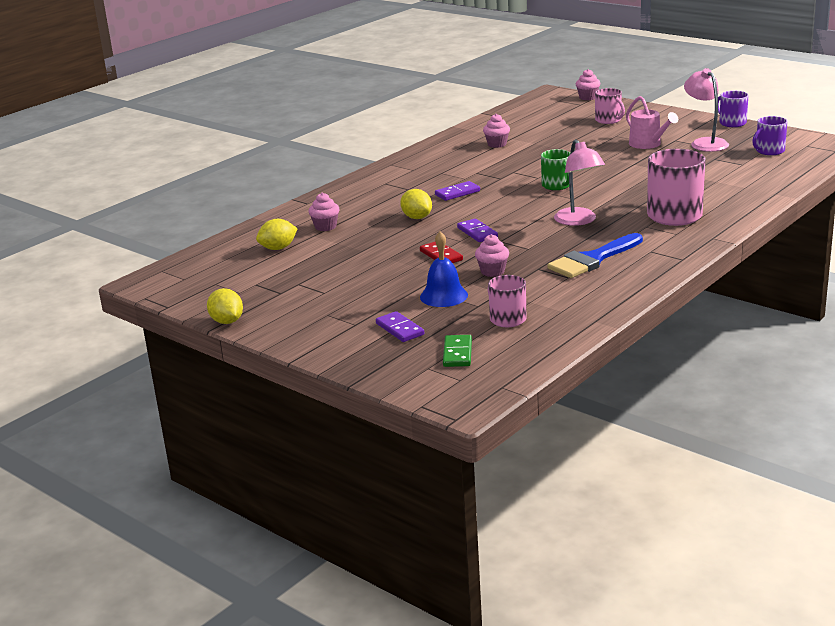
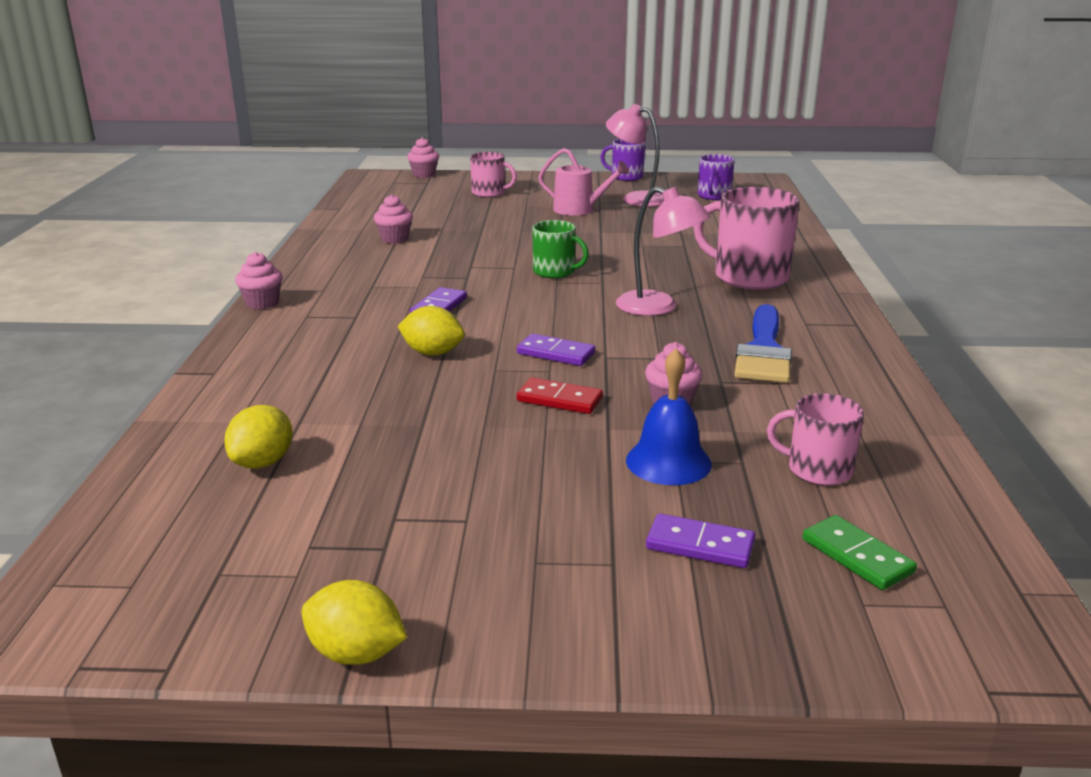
camera: 40 degrees left, 0 degrees up
(325, 227) = (301, 403): pink cupcake -> pink cupcake (262, 303)

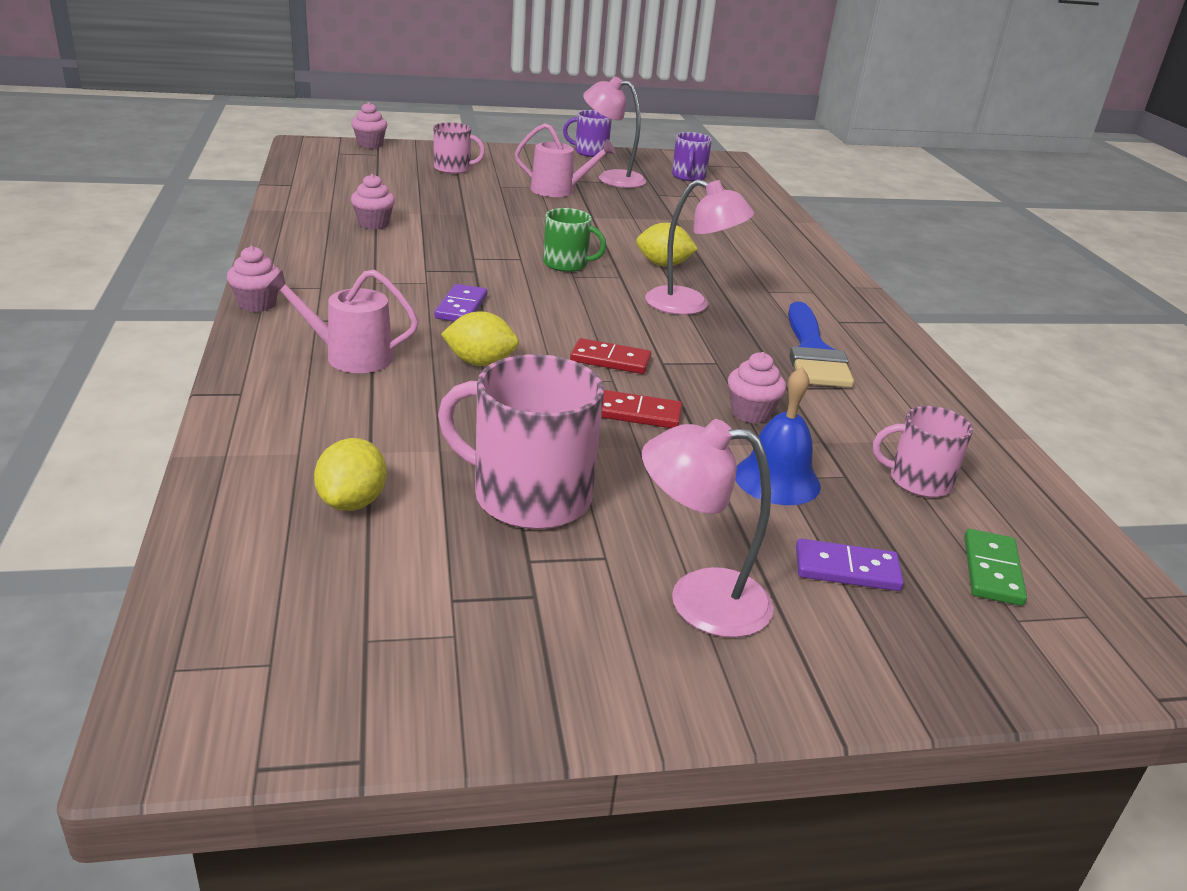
camera: 15 degrees left, 5 degrees up
(320, 346) = (350, 356): none -> pink watering can
(356, 653) = (562, 720): yellow lemon -> yellow lemon (663, 265)
(536, 562) = (698, 600): none -> pink lamp
(556, 353) = (610, 360): purple domino -> red domino
(749, 277) = (763, 269): pink mug -> pink mug (529, 496)
(857, 556) = (992, 570): green domino -> green domino turned 60 degrees clockwise

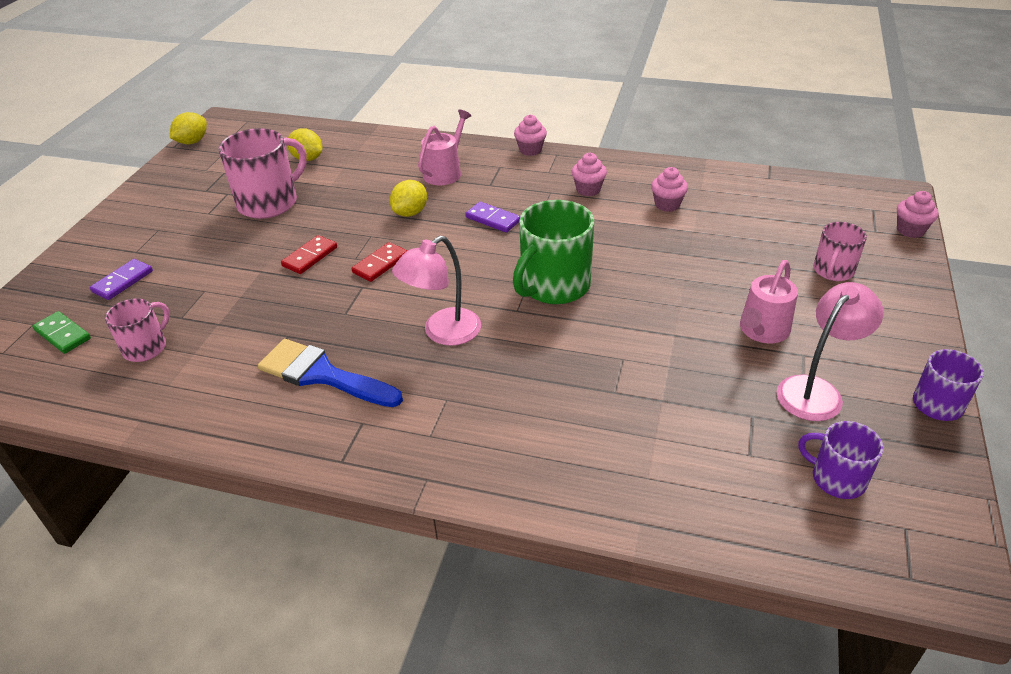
camera: 120 degrees right, 10 degrees up
(566, 264) = (554, 286): green mug -> green mug, size x1.73
(663, 265) = (534, 346): yellow lemon -> yellow lemon (192, 142)
(698, 600) = (157, 229): pink lamp -> none
(751, 413) = (272, 304): pink cupcake -> pink cupcake (588, 189)
(777, 479) = (204, 287): blue bell -> none

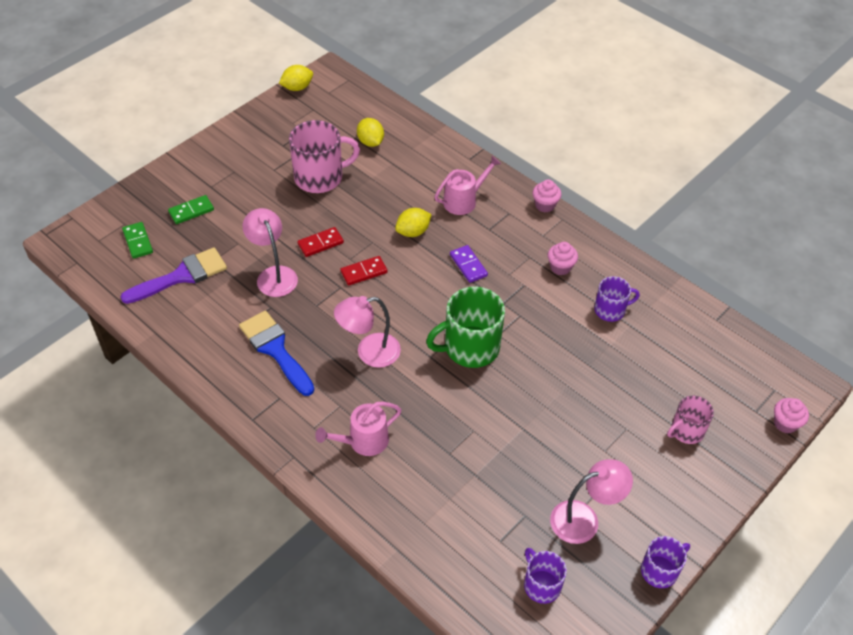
camera: 25 degrees right, 10 degrees up
(122, 281) = (191, 211): purple domino -> green domino
(146, 347) = (181, 276): pink mug -> purple brush
(271, 304) = (273, 275): none -> pink lamp
(667, 205) = (610, 310): pink cupcake -> purple mug
(762, 331) = (587, 455): pink watering can -> pink watering can (363, 441)

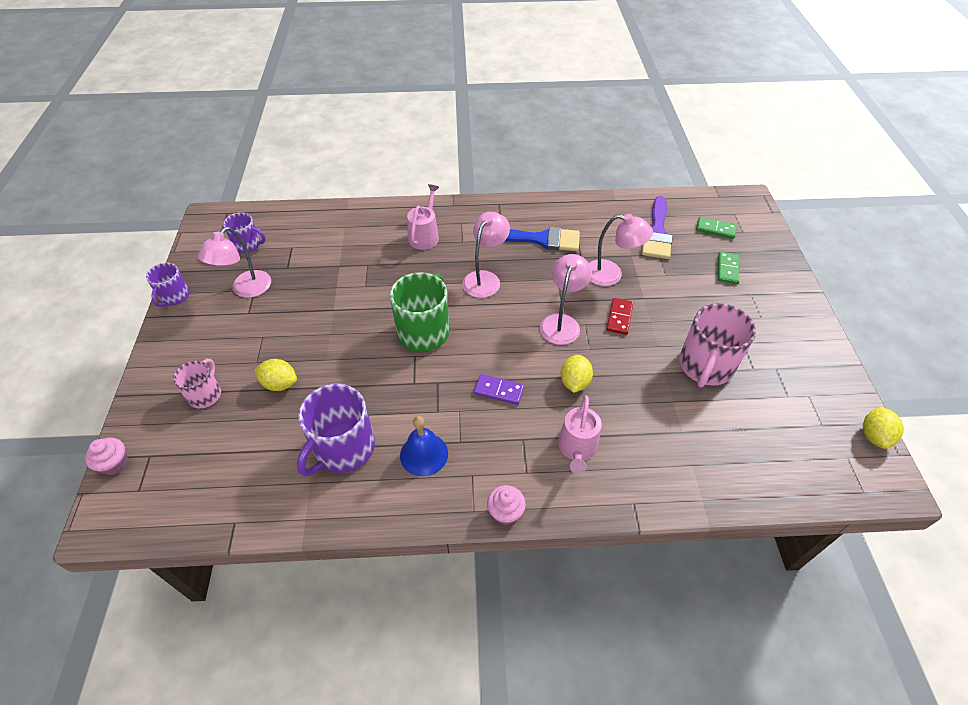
camera: 135 degrees right, 0 degrees up
(364, 272) = (562, 322): red domino -> pink lamp
(370, 142) = (729, 436): yellow lemon -> yellow lemon (280, 384)
(560, 267) = (424, 454): pink cupcake -> blue bell
(610, 310) = (343, 448): purple mug -> purple mug, size x1.73

